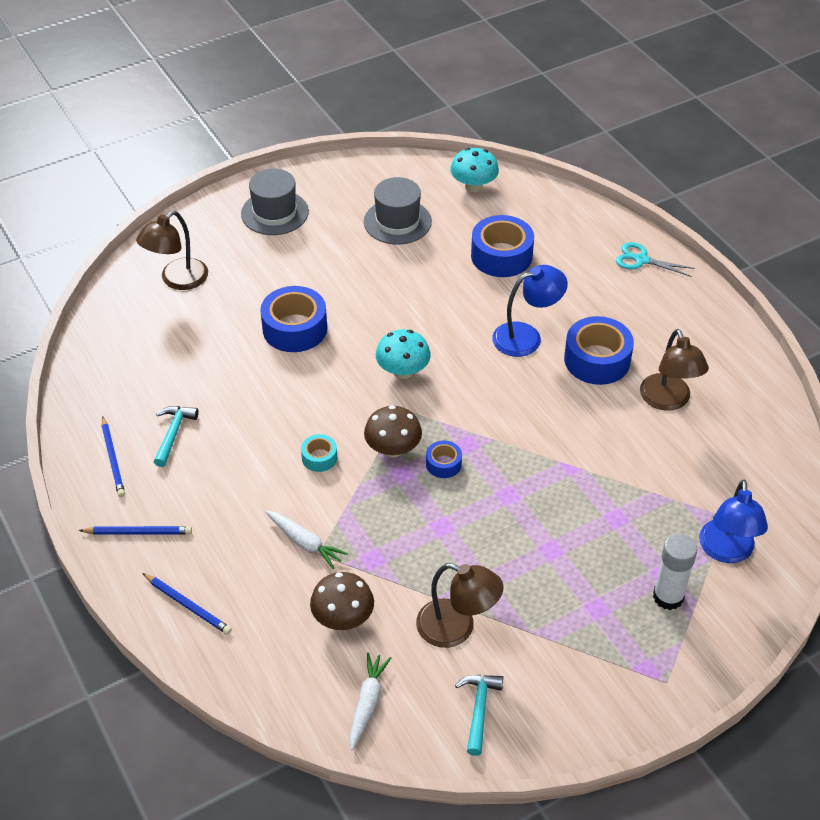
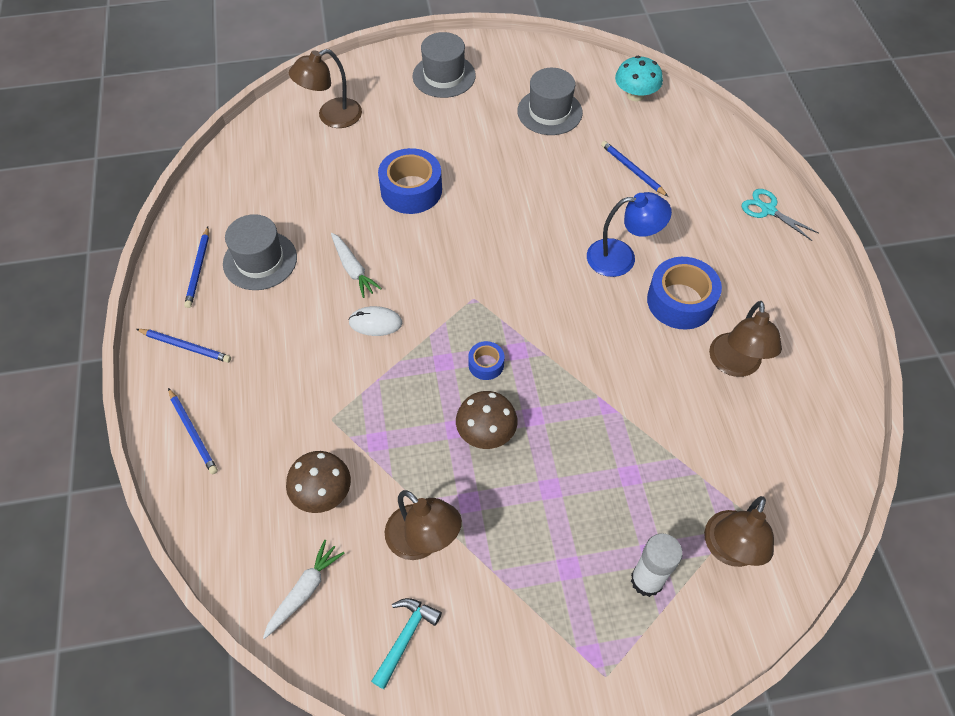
camera: 20 degrees right, 10 degrees up
(173, 434) = (260, 260): turquoise hammer -> grey hat
(305, 543) = (323, 404): white carrot -> white carrot (353, 269)
(319, 458) = (375, 323): turquoise tape -> white mouse
(393, 449) = (446, 334): brown mushroom -> brown mushroom (486, 433)
(403, 371) = (490, 259): turquoise mushroom -> none
(501, 256) = (632, 170): blue tape -> blue pencil
(726, 551) = (729, 550): blue lamp -> brown lamp

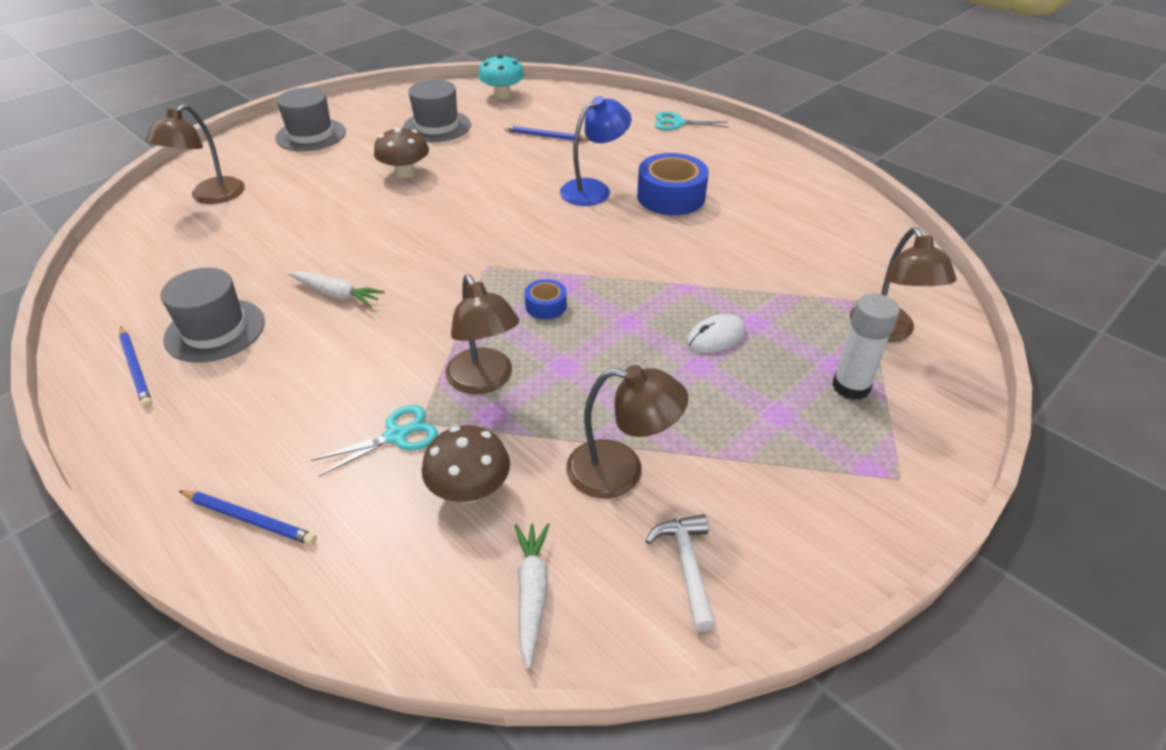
camera: 35 degrees left, 15 degrees down
(186, 346) = (173, 443): blue pencil -> none
(309, 421) = (396, 436): none -> turquoise scissors
(375, 323) = (400, 324): white mouse -> white mouse (715, 337)
(405, 637) = (687, 566): turquoise hammer -> white hammer
(411, 190) = (348, 217): blue tape -> none
(486, 433) = (597, 354): brown mushroom -> brown mushroom (405, 173)
(735, 365) = (756, 217): brown lamp -> brown lamp (484, 381)

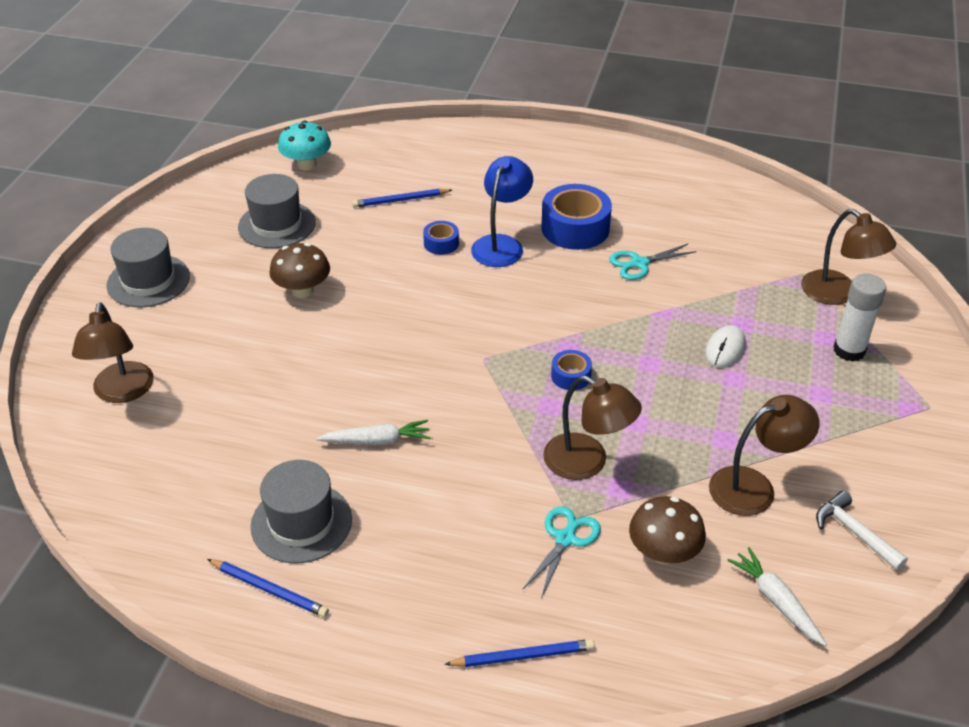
camera: 30 degrees left, 0 degrees up
(545, 174) = (441, 243): none -> blue tape
(677, 123) = (509, 144): turquoise scissors -> turquoise scissors (639, 263)

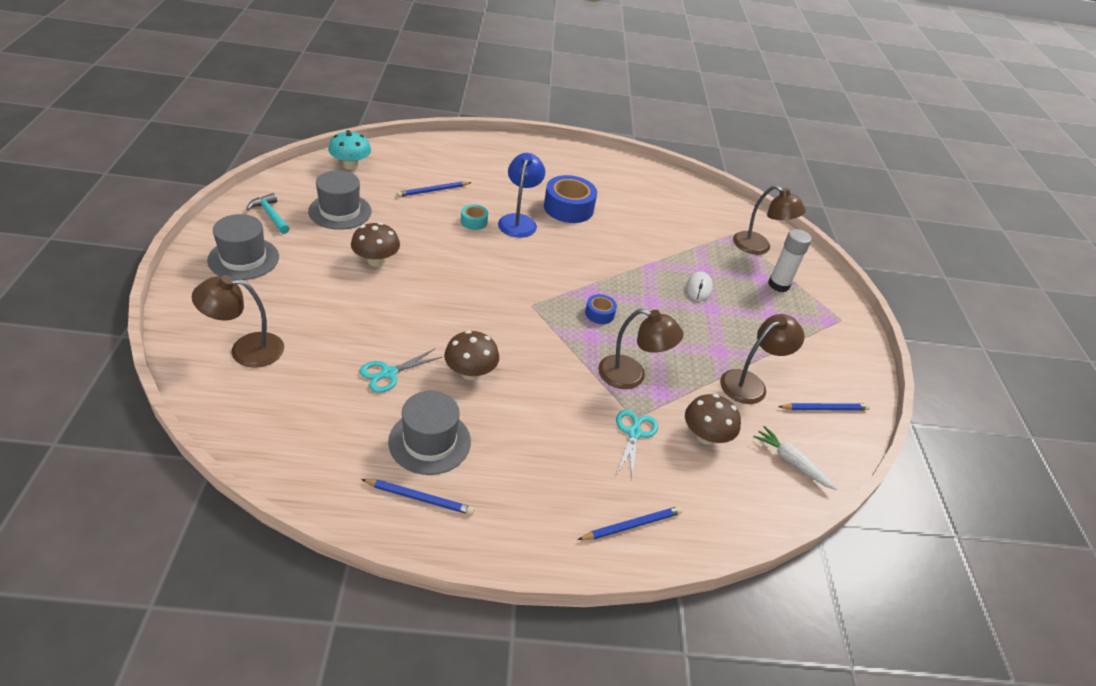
camera: 20 degrees left, 0 degrees up
(122, 392) = (246, 349): brown lamp -> brown lamp turned 105 degrees clockwise
(193, 227) = (270, 215): none -> turquoise hammer
(377, 441) = (470, 372): white carrot -> brown mushroom
(441, 243) = (474, 222): blue tape -> turquoise tape
(639, 263) = (621, 231): turquoise scissors -> turquoise scissors (389, 373)
(854, 532) = (824, 408): white hammer -> blue pencil

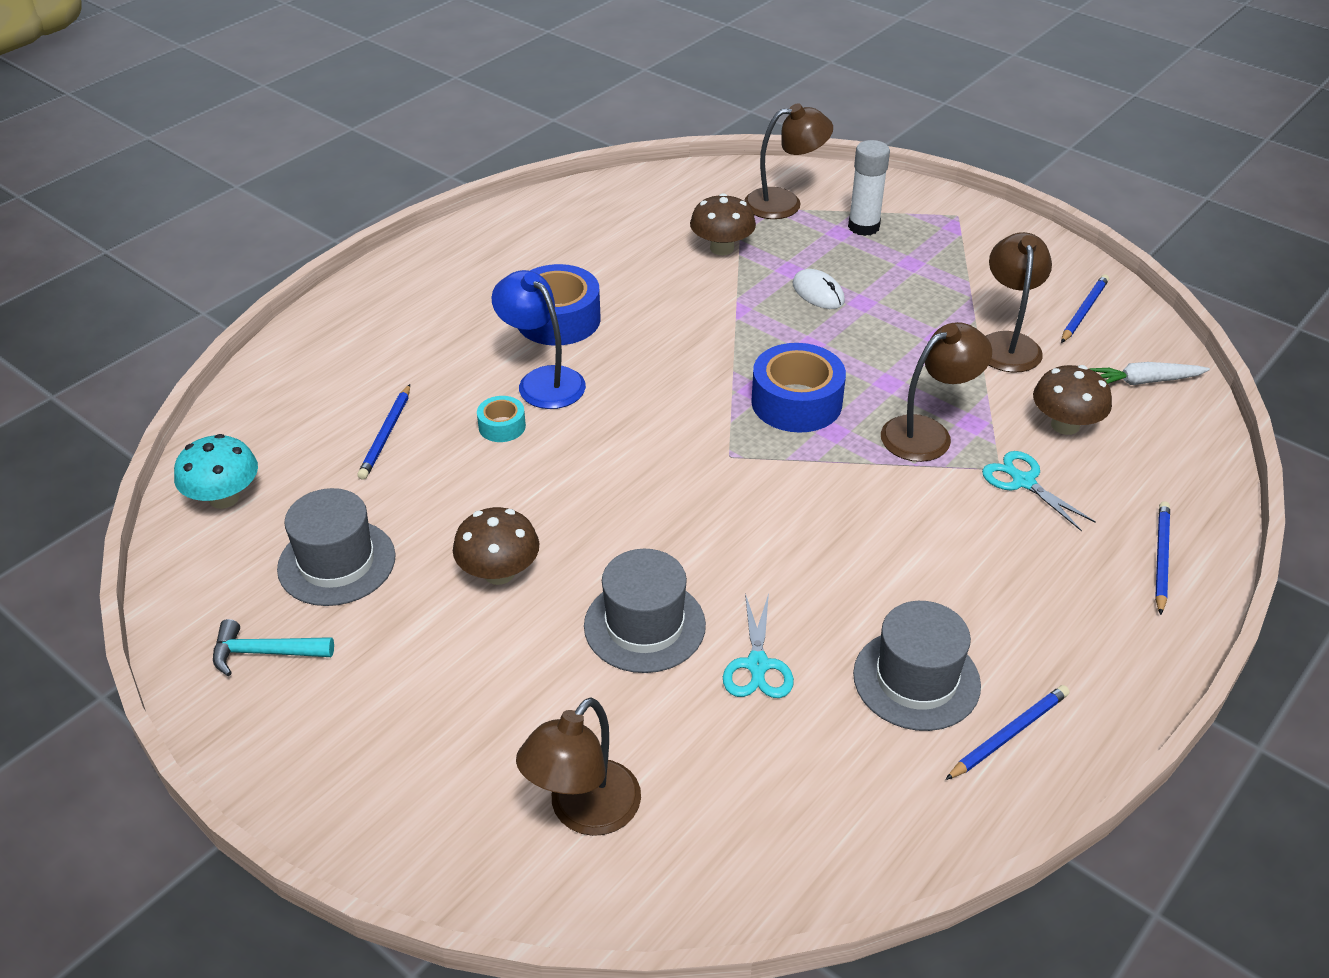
camera: 45 degrees left, 0 degrees up
(243, 258) = (353, 732): grey hat -> grey hat (644, 625)
(470, 372) = (816, 579): brown mushroom -> brown mushroom (722, 248)
(599, 314) = (796, 402): blue tape -> blue tape, size x1.97

